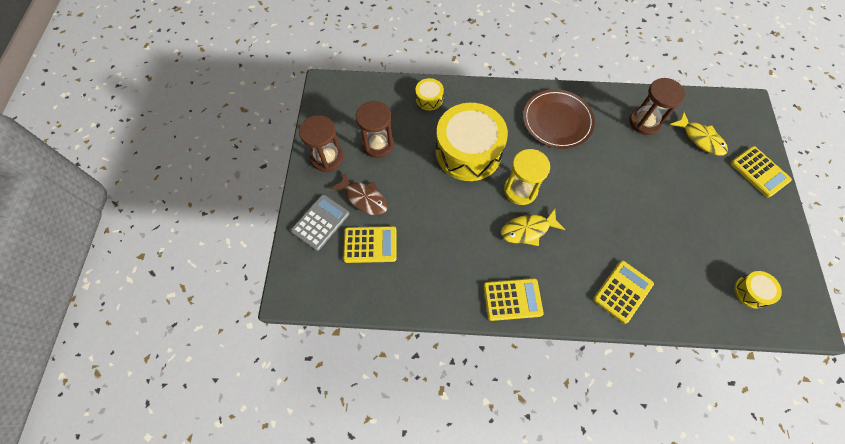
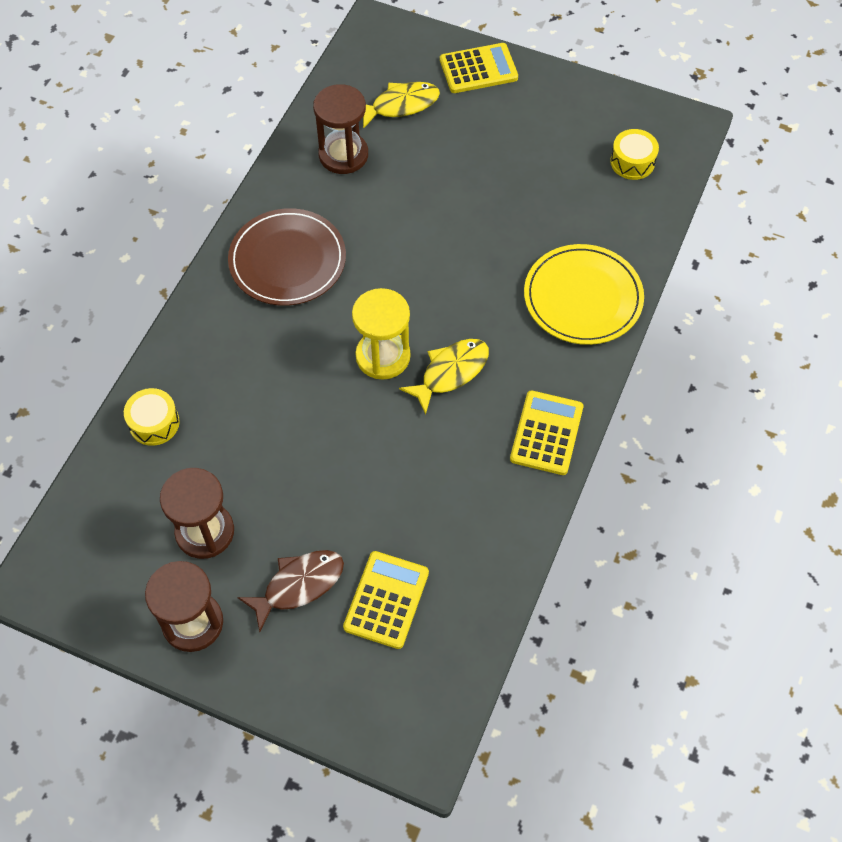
camera: 70 degrees left, 5 degrees down
(320, 222) = (314, 667): grey calculator -> none
(468, 152) = (284, 401): yellow drum -> none
(528, 230) = (450, 372): yellow fish -> yellow fish turned 135 degrees counterclockwise
(622, 291) = (583, 297): yellow calculator -> yellow plate

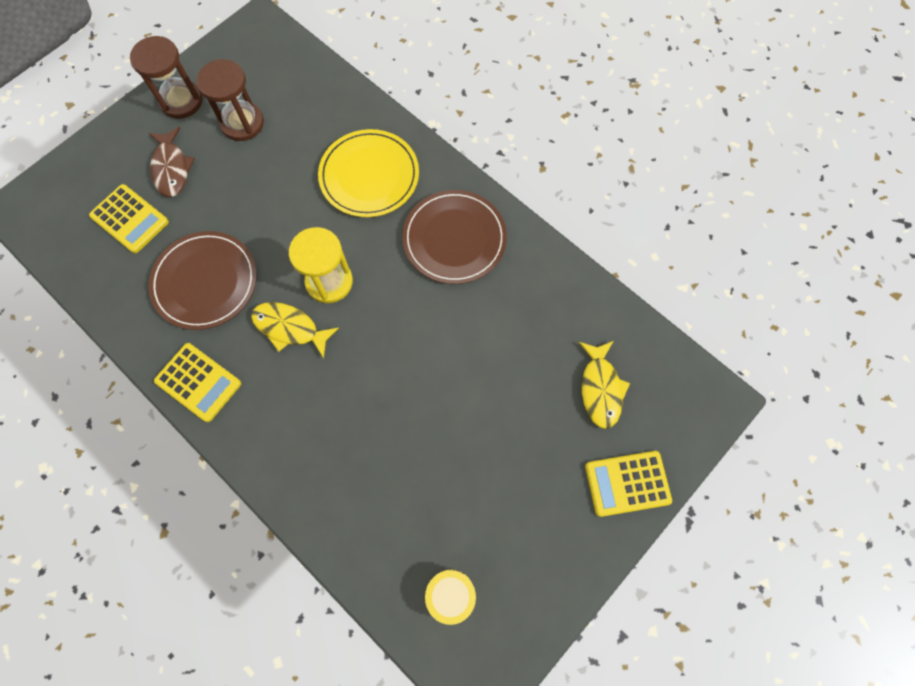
camera: 110 degrees right, 10 degrees up
(154, 423) = (344, 112): yellow drum -> none
(343, 155) = (555, 317): brown hourglass -> none
(433, 478) = (205, 282): none -> brown plate
(450, 372) = (290, 328): yellow fish -> yellow fish turned 135 degrees clockwise
(478, 69) = (627, 483): yellow calculator -> yellow calculator turned 75 degrees clockwise
(583, 297) = (313, 471): yellow plate -> yellow plate (369, 176)

